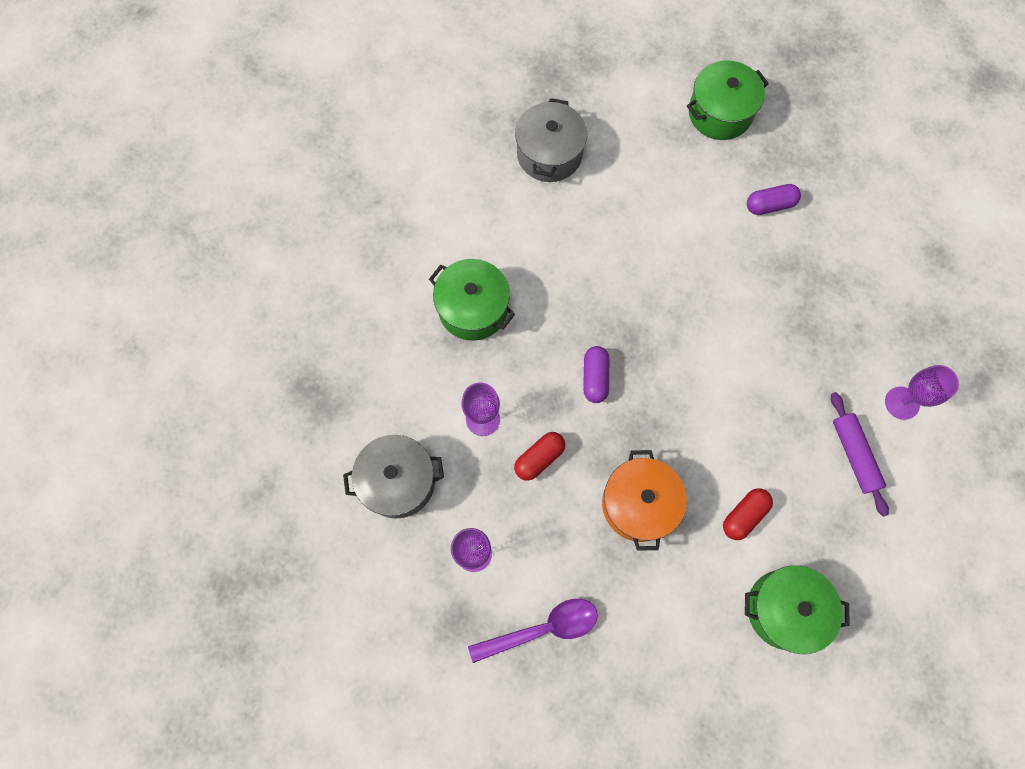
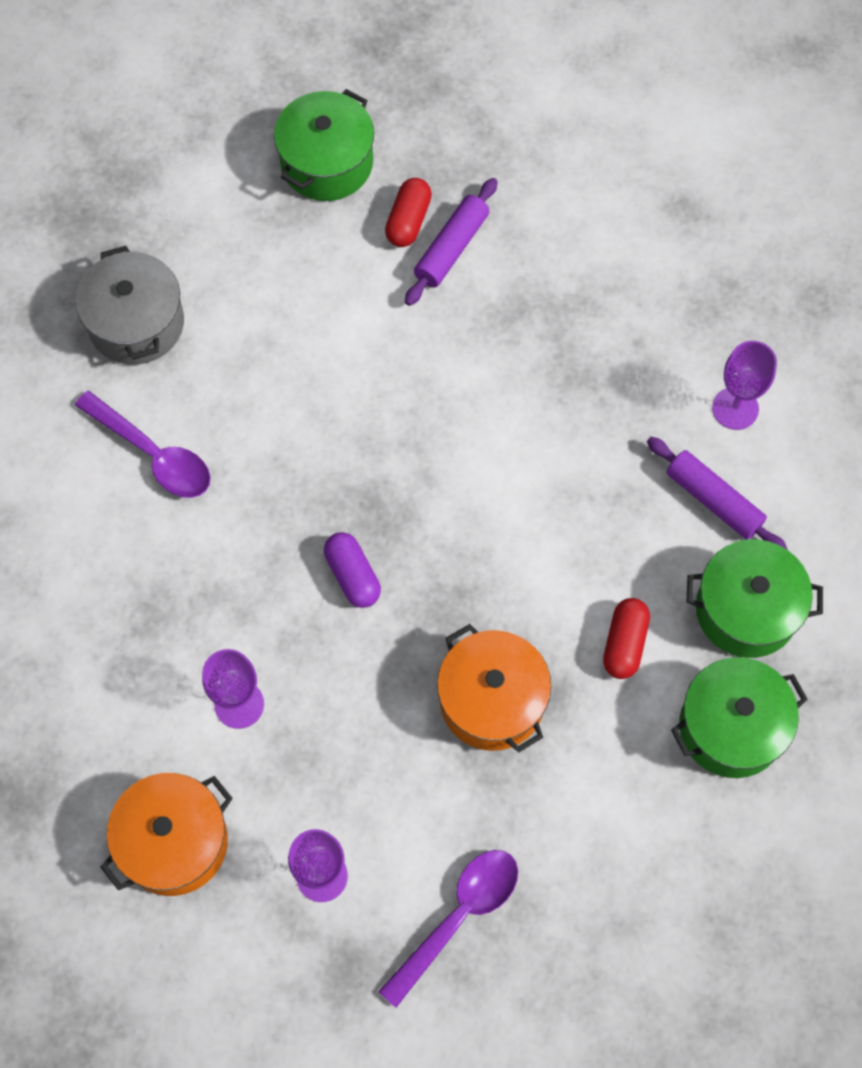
camera: 30 degrees left, 5 degrees down
(398, 481) = (174, 842): grey pot -> orange pot
(473, 308) = (147, 572): green pot -> green pot (746, 610)
(515, 239) = (153, 454): none -> purple spoon
(539, 458) = (338, 713): red capsule -> red capsule (408, 221)
(770, 205) = (451, 248): purple capsule -> purple rolling pin

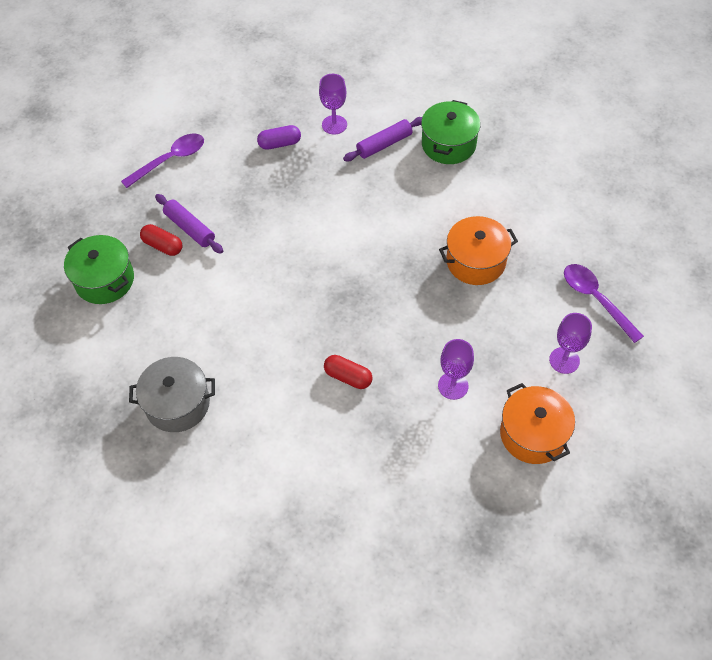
camera: 75 degrees left, 10 degrees down
(153, 454) = (275, 408): purple spoon -> purple spoon (170, 160)
(352, 576) = (385, 314): purple capsule -> purple capsule (279, 144)
(624, 643) = (455, 197): red capsule -> red capsule (348, 377)
(731, 727) = (510, 164): green pot -> none

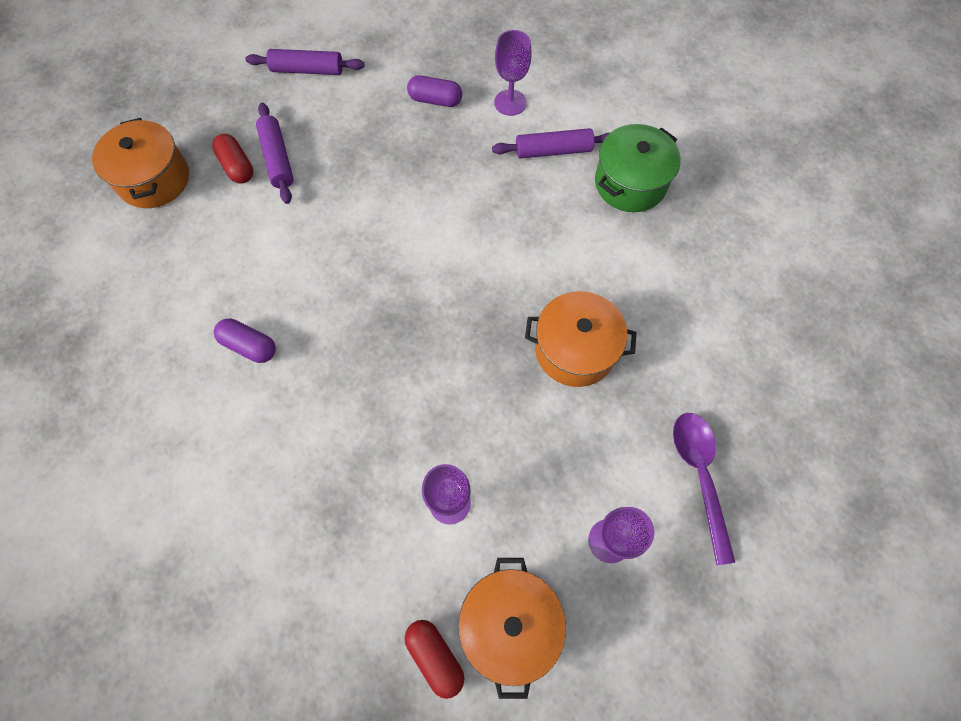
camera: 25 degrees right, 10 degrees up
(104, 280) = (154, 179): green pot -> orange pot
(170, 160) = (307, 70): purple spoon -> purple rolling pin
(177, 404) = (132, 364): grey pot -> none
(254, 355) = (249, 346): none -> purple capsule
(348, 377) = (335, 426): red capsule -> red capsule (435, 656)

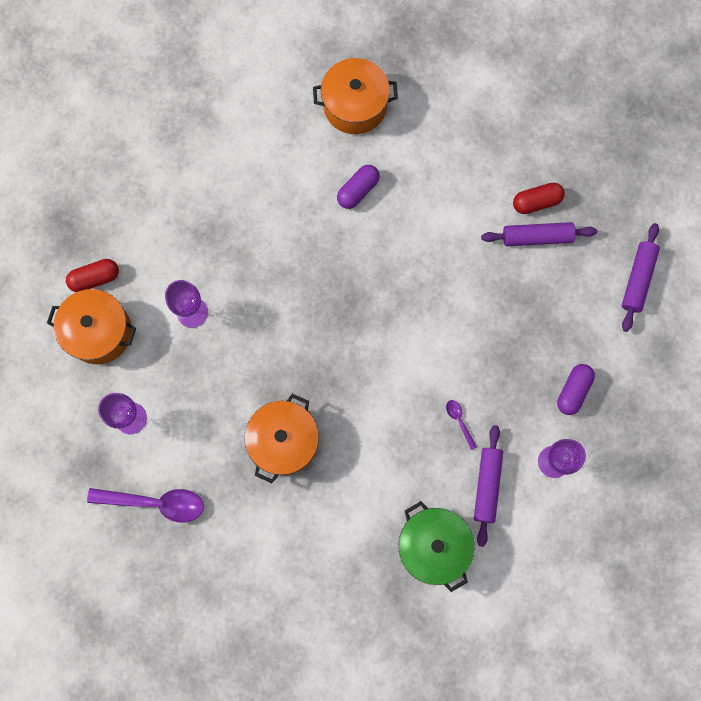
camera: 105 degrees right, 10 degrees up
(154, 179) = (539, 133): orange pot -> orange pot (355, 106)
(496, 187) = (459, 421): none -> purple spoon

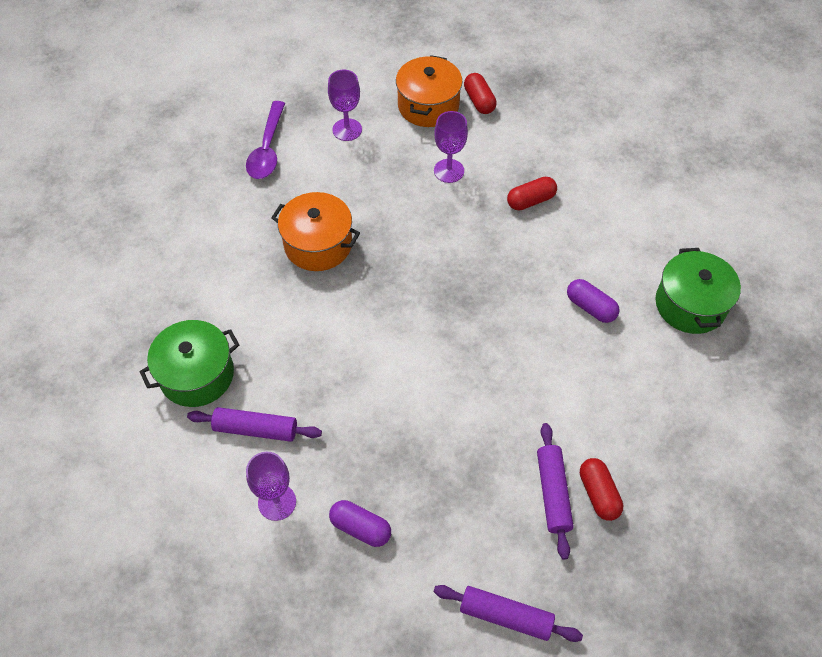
camera: 90 degrees right, 20 degrees down
(233, 234) = (531, 201): none -> red capsule
(355, 106) = (690, 304): orange pot -> green pot
(459, 421) = (330, 403): purple spoon -> none

